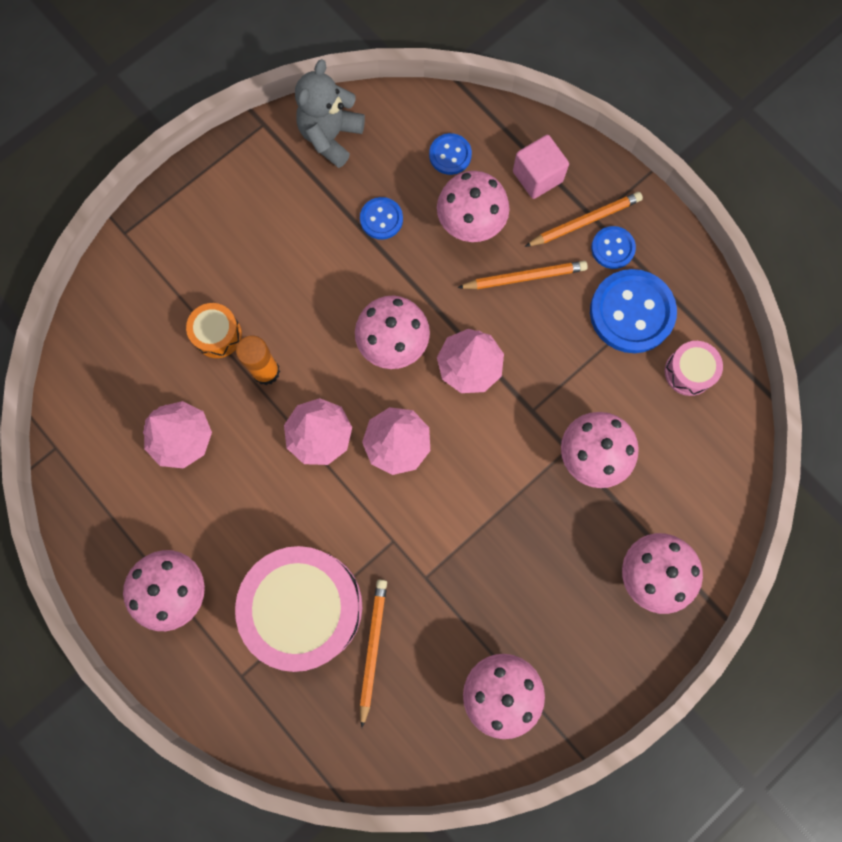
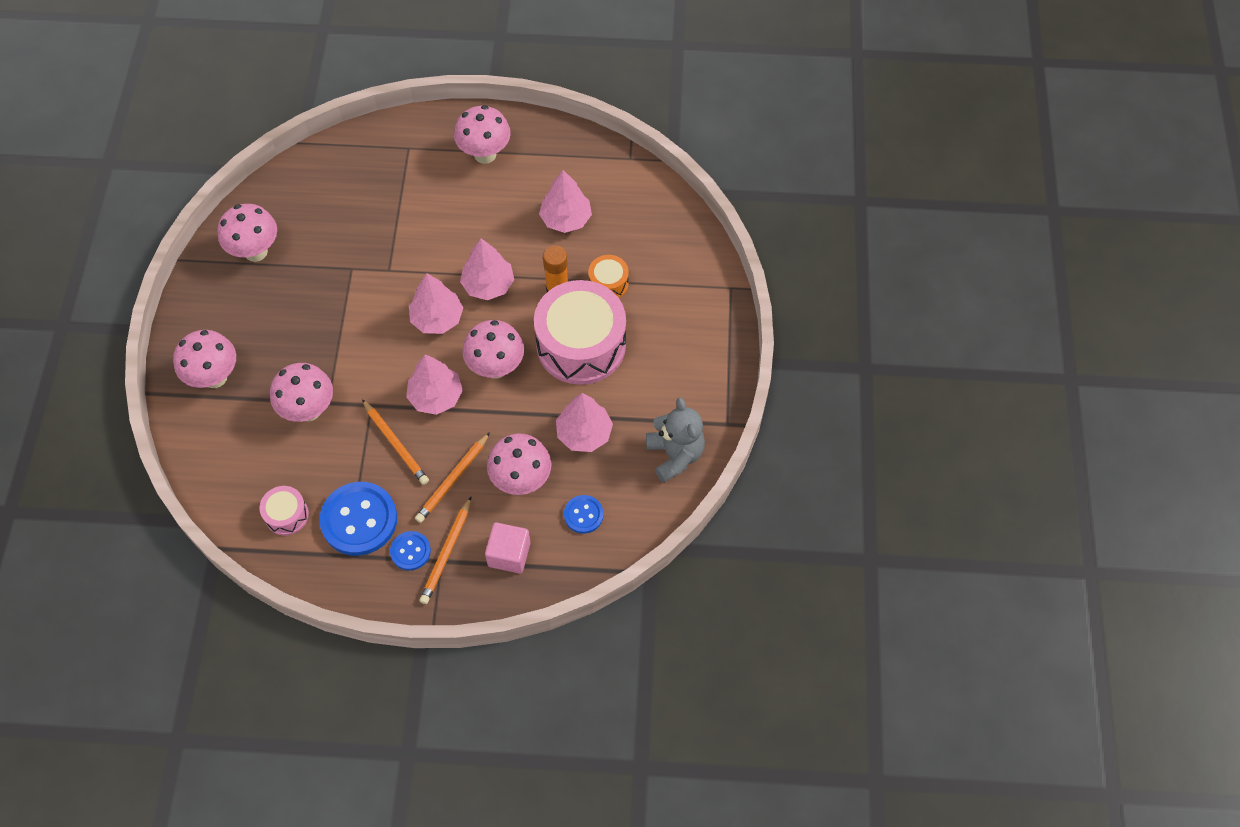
camera: 135 degrees right, 15 degrees down
(305, 607) = (406, 202): pink drum -> pink drum (581, 345)
(373, 648) = (348, 214): orange pencil -> orange pencil (395, 444)
(381, 219) = (584, 433): blue button -> pink tree

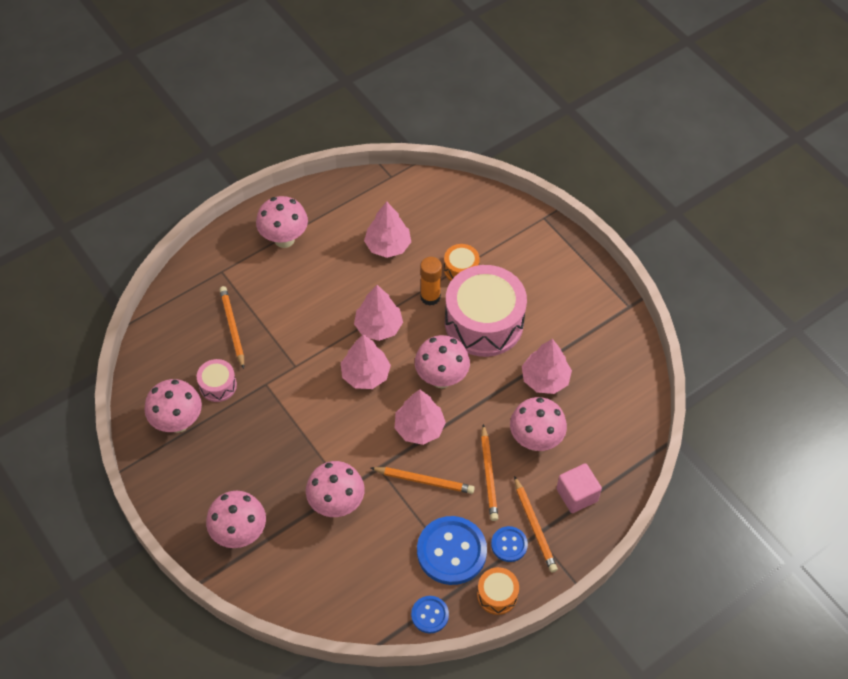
camera: 40 degrees left, 5 degrees down
(287, 515) = (396, 588): pink drum -> pink drum (218, 385)
(359, 585) = (497, 595): none -> orange drum
(372, 202) = (233, 327): none -> orange pencil
(583, 515) = (598, 432): blue button -> blue button (430, 615)
(675, 455) = (617, 350): grey teddy bear -> none

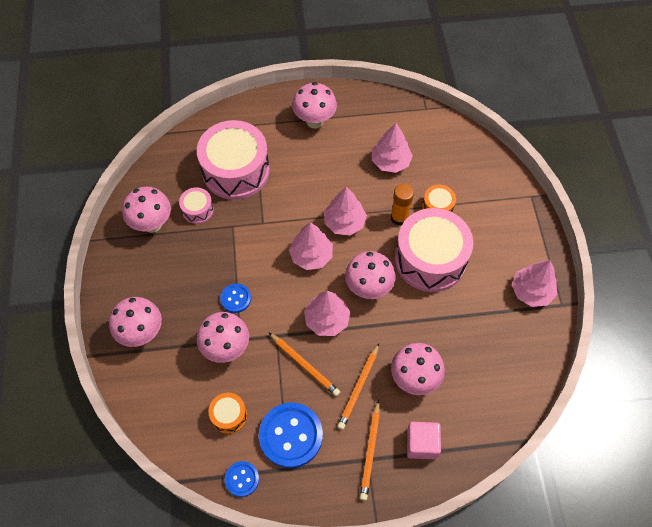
camera: 30 degrees right, 5 degrees up
(233, 327) = (236, 170): orange pencil -> pink drum
(497, 595) = (305, 493): orange drum -> orange drum (229, 415)
(509, 544) = (340, 455): blue button -> blue button (235, 298)
(545, 379) = (453, 331): pink tree -> pink tree (531, 291)

